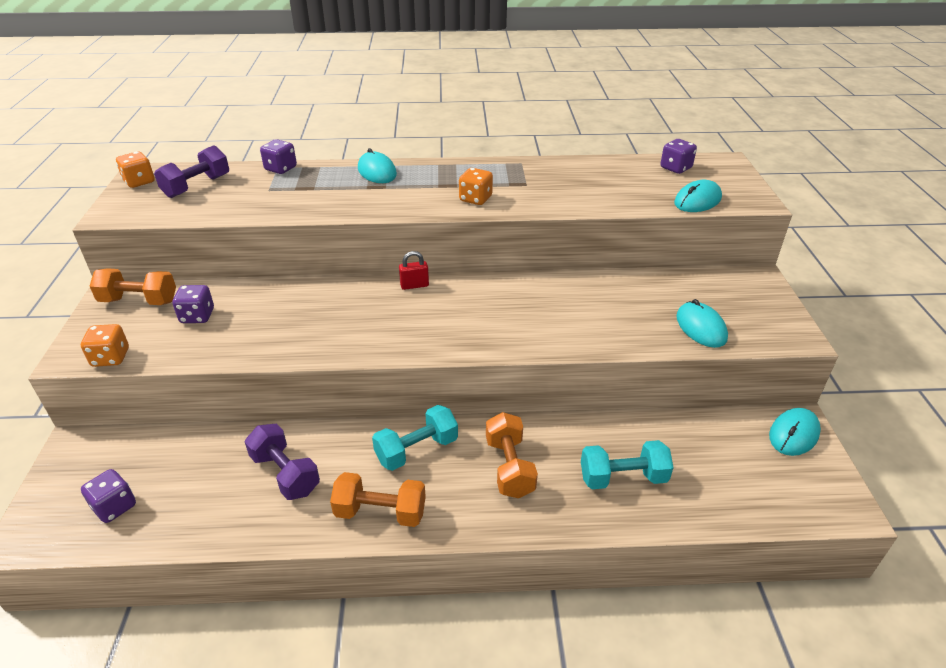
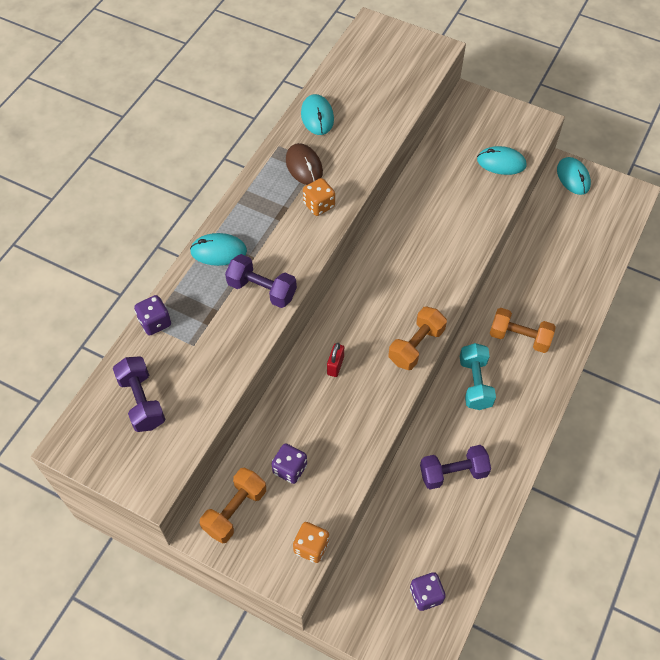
camera: 60 degrees left, 20 degrees up
(139, 182) = (92, 450): orange dice -> none
(352, 201) = (262, 290): none -> purple dumbbell
(380, 512) = (518, 427): orange dumbbell -> orange dumbbell (416, 346)
(414, 285) = (345, 300): red padlock -> red padlock (335, 365)
(512, 179) = (304, 166): none -> brown mouse
(623, 478) = (560, 283): turquoise dumbbell -> none
(675, 168) = (360, 59): purple dice -> none
(697, 200) = (415, 78): turquoise mouse -> turquoise mouse (317, 117)

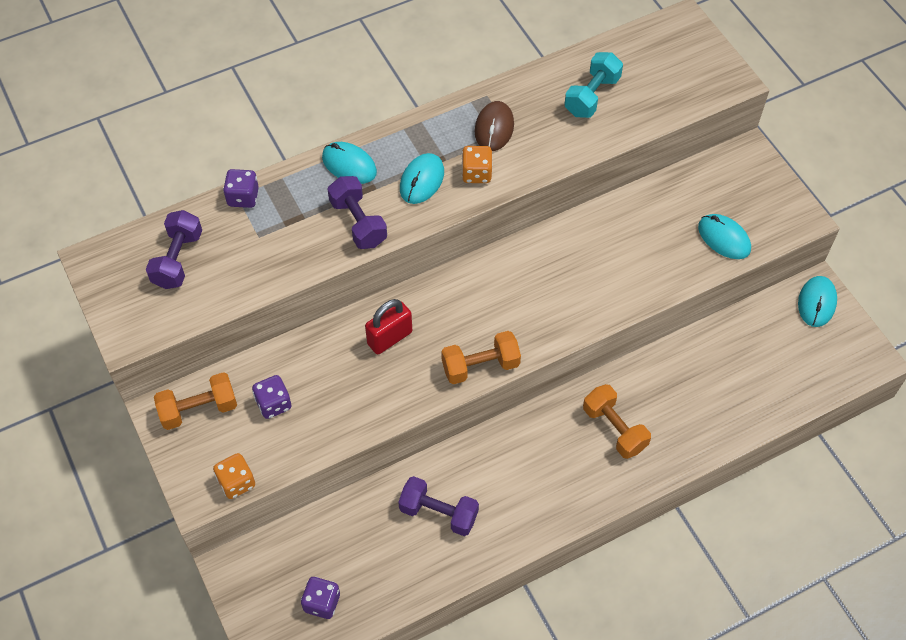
camera: 35 degrees right, 0 degrees up
(317, 117) = (548, 86): turquoise mouse -> turquoise mouse (422, 180)
(335, 365) = (389, 338): red padlock -> red padlock, size x1.56
(475, 383) = (531, 444): turquoise dumbbell -> turquoise dumbbell (592, 96)

